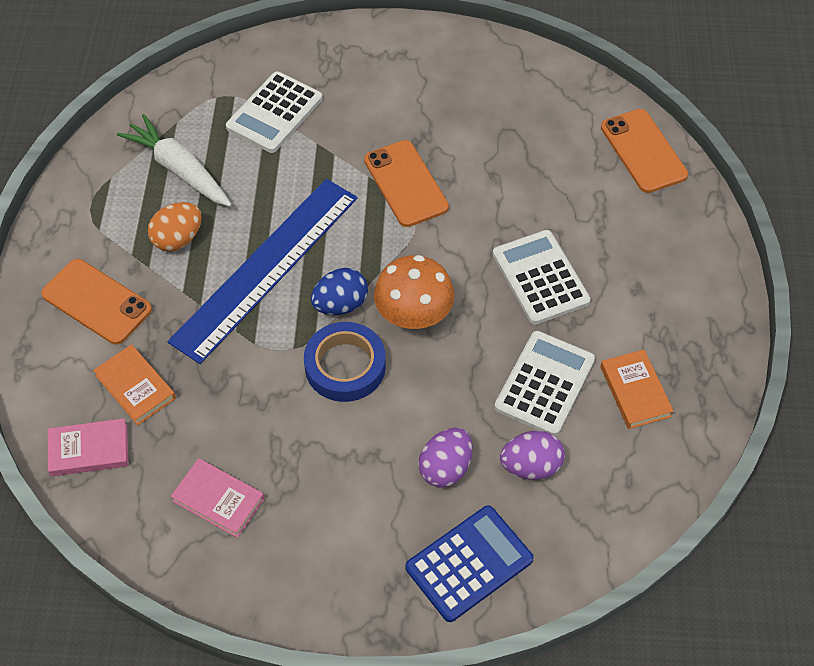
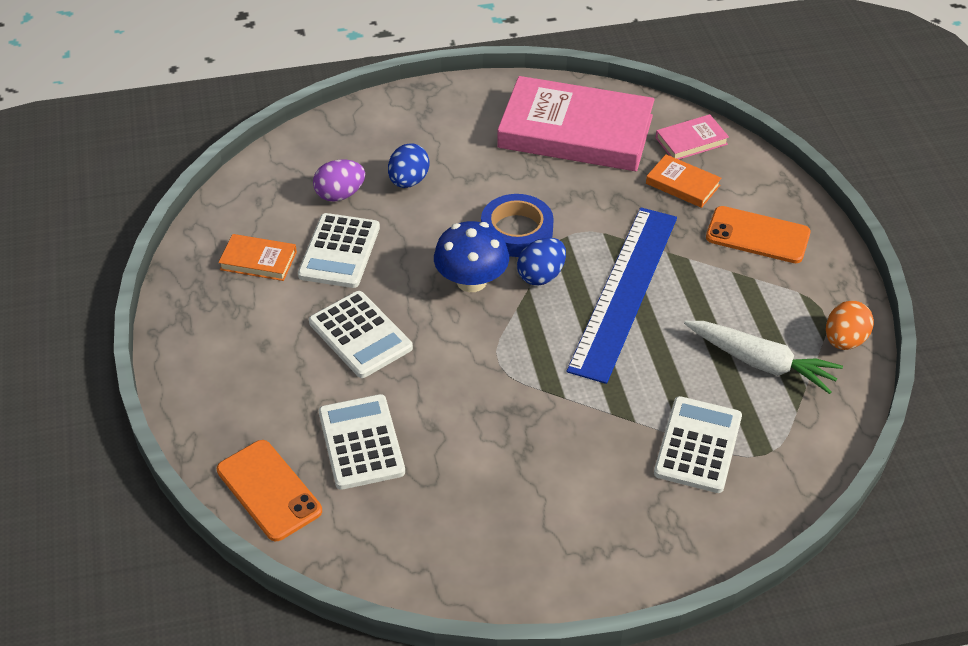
camera: 165 degrees right, 10 degrees down
(178, 239) = (720, 299): orange egg -> orange egg (844, 340)
(218, 500) = (575, 132): pink book -> pink book, size x2.29
(405, 184) = (522, 397): orange phone -> none
(413, 314) = (471, 281): orange mushroom -> blue mushroom
(445, 468) = (408, 181): purple egg -> blue egg
(469, 564) = (374, 131): blue calculator -> none
(558, 174) = (361, 442): none -> white calculator
(635, 391) = (258, 261): orange book -> orange book turned 45 degrees counterclockwise

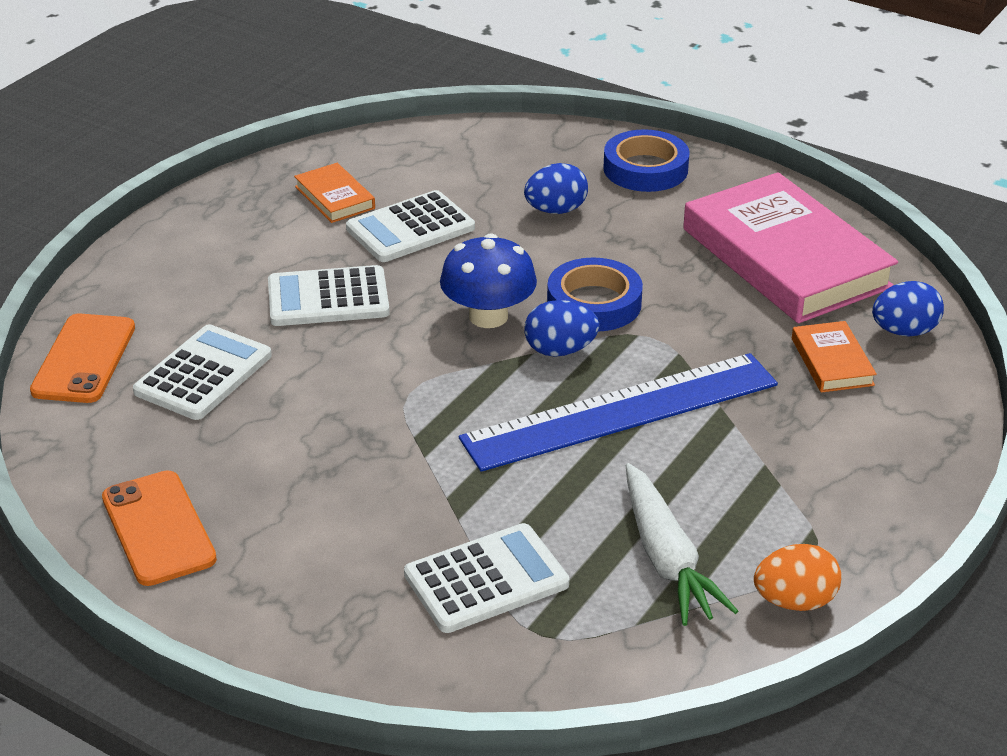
camera: 45 degrees right, 10 degrees down
(340, 194) = (478, 188): purple egg -> none
(360, 335) = (328, 298): white calculator -> white calculator turned 75 degrees clockwise
(420, 118) = (645, 169): none -> blue tape
(691, 141) = (904, 331): pink book -> blue egg
(757, 235) = (846, 452): orange phone -> orange phone (158, 528)

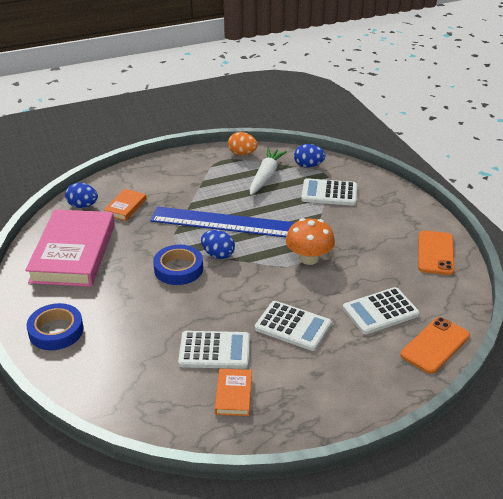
camera: 145 degrees left, 0 degrees up
(397, 412) = (309, 258): none -> orange mushroom
(488, 316) = (229, 283): blue mushroom -> none
(556, 210) = (132, 326): blue egg -> blue egg (308, 166)

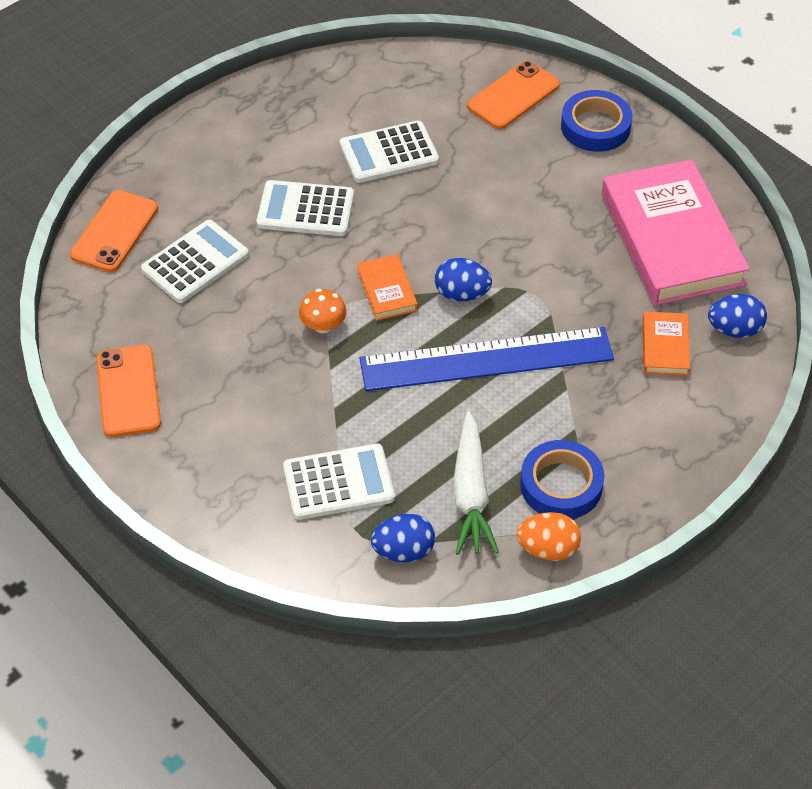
camera: 160 degrees right, 15 degrees up
(94, 370) = (513, 95): none -> orange phone
(178, 269) = (504, 254): blue tape -> blue tape (561, 485)
(233, 394) = (340, 111): orange book -> orange book (386, 290)
(309, 258) = (323, 325): orange mushroom -> orange mushroom, size x0.61

